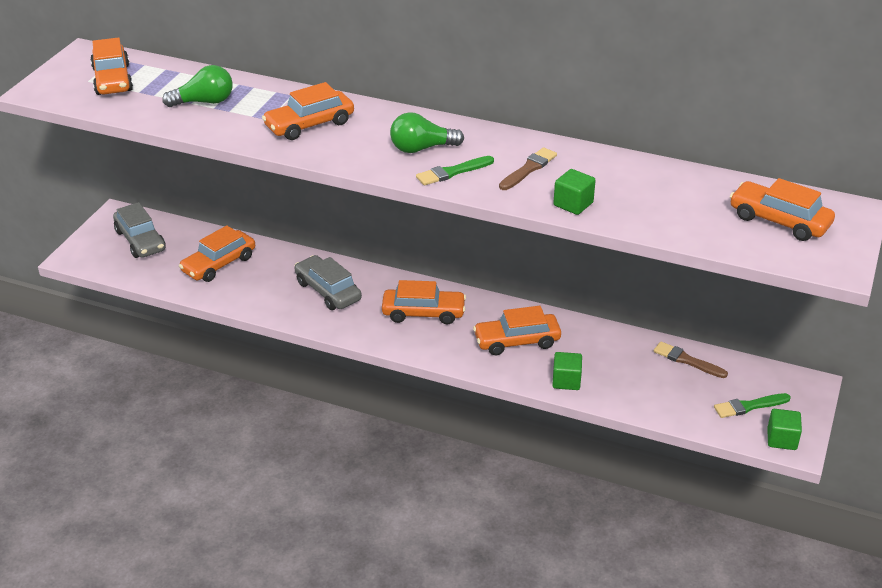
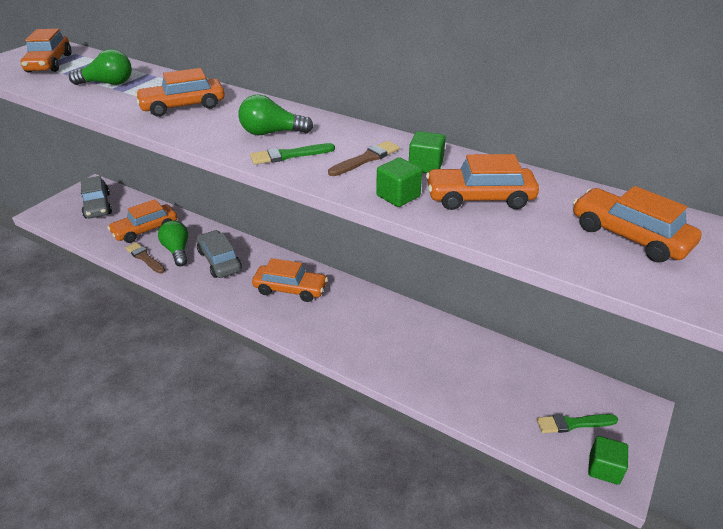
camera: 10 degrees right, 0 degrees up
(271, 285) = (177, 251): none -> green light bulb
(517, 341) = (362, 325): orange car -> orange car (479, 198)
(566, 381) = (396, 371): green cube -> green cube (425, 166)
(687, 360) = (517, 364): brown brush -> brown brush (144, 258)

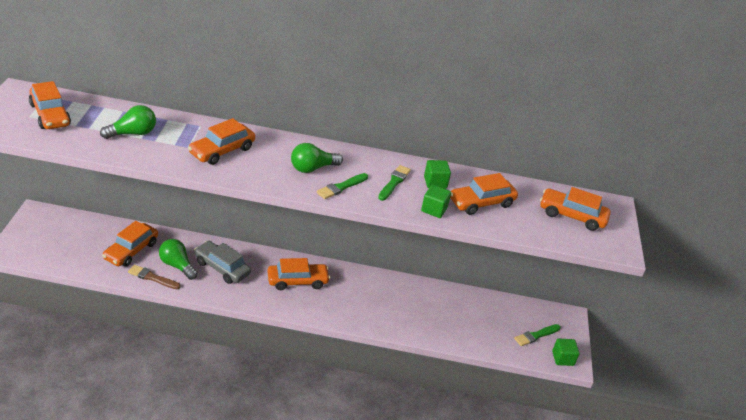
camera: 30 degrees left, 0 degrees up
(97, 206) = (61, 234): grey car -> none
(366, 159) = (394, 182): brown brush -> green brush

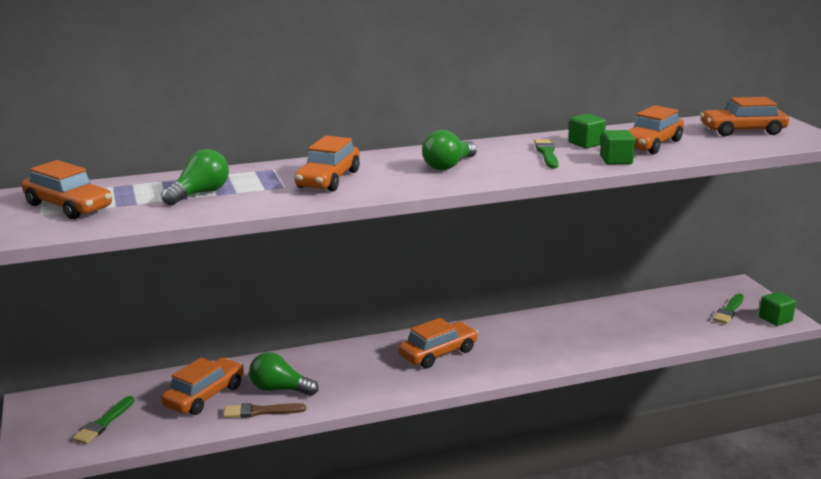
camera: 20 degrees left, 15 degrees down
(131, 251) = (204, 396): orange car -> orange car turned 150 degrees counterclockwise
(222, 268) = (337, 372): grey car -> none
(341, 187) = (500, 170): green brush -> green brush (104, 423)

